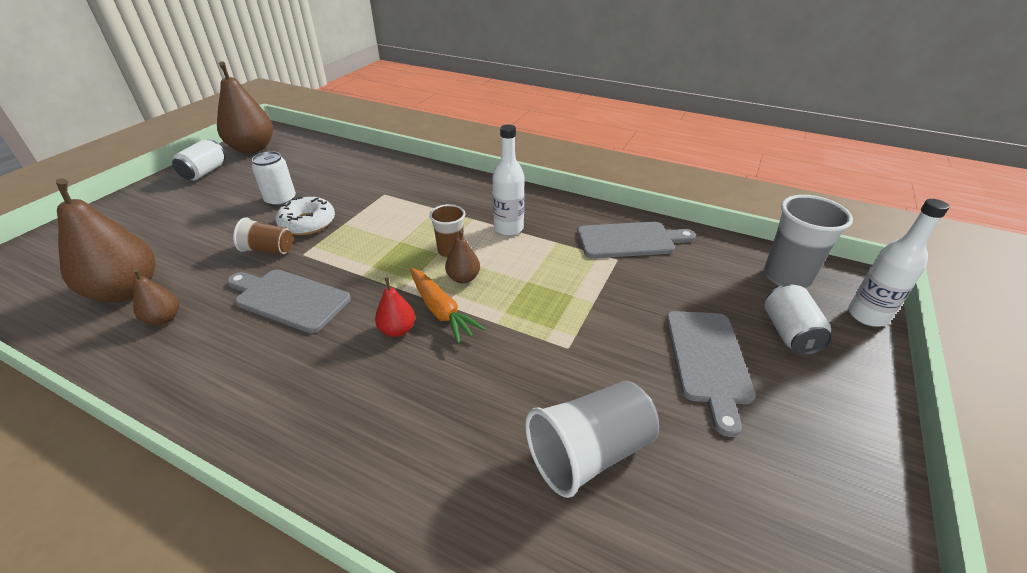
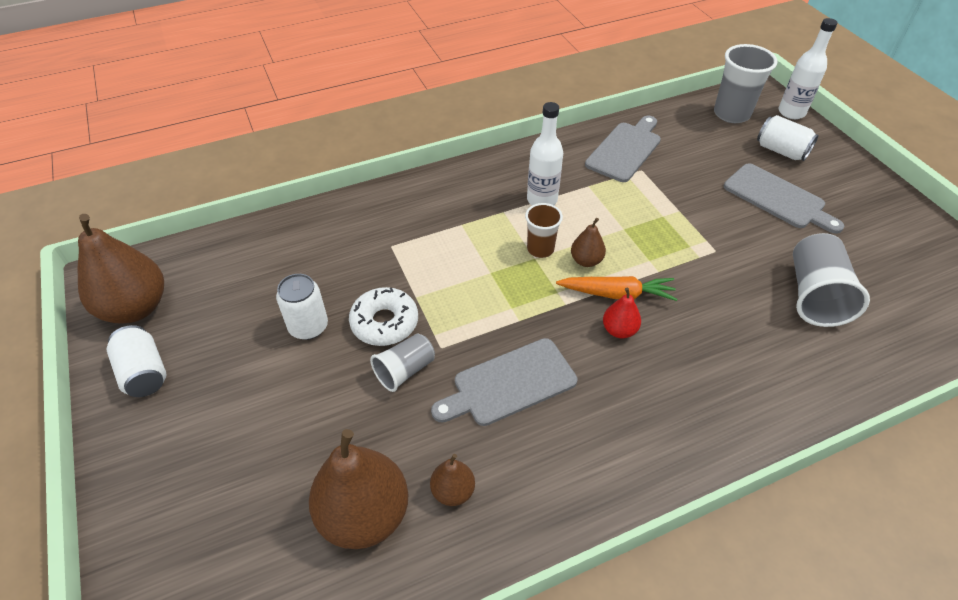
camera: 50 degrees left, 10 degrees up
(268, 250) = (405, 370): brown cup -> grey cup

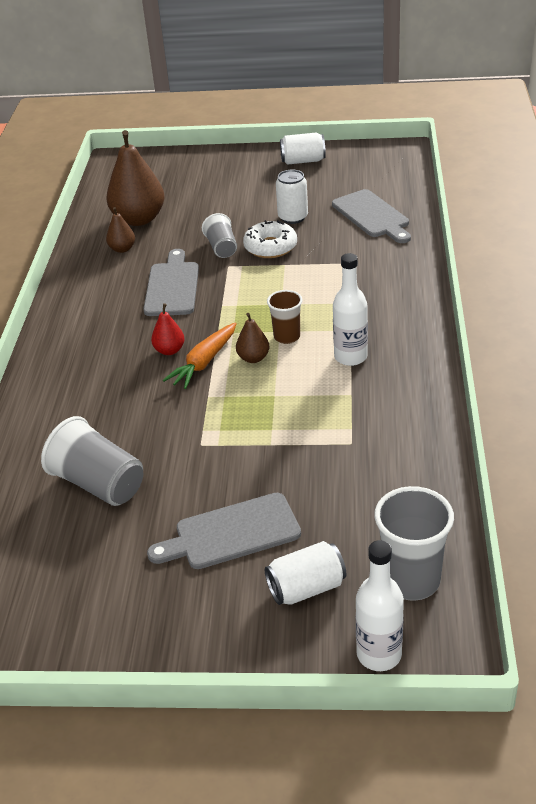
camera: 120 degrees right, 10 degrees down
(135, 308) = (363, 159): brown pear -> none
(625, 150) = (393, 444): grey cutting board -> grey cutting board (372, 216)

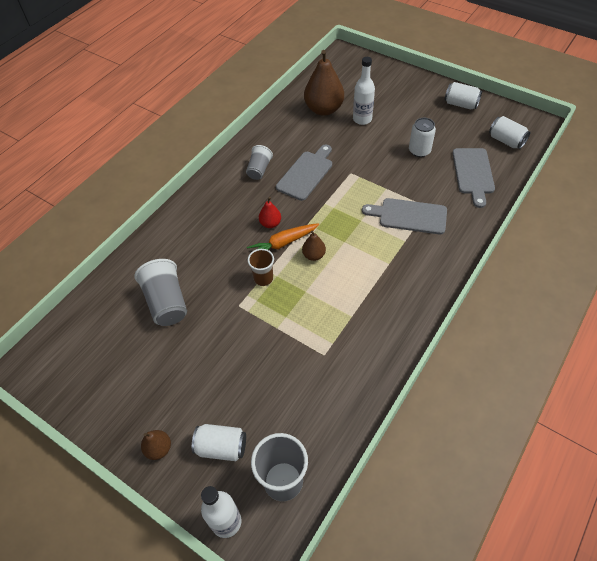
camera: 30 degrees right, 15 degrees up
(122, 249) = (298, 129): brown pear -> brown pear (158, 449)
(222, 248) = (357, 156): grey cup -> grey cup (259, 170)
(231, 533) = (210, 381): grey cutting board -> grey cutting board (409, 216)
(270, 247) = (387, 169): white donut -> none
(287, 337) = (345, 249): brown cup -> brown cup (263, 278)
(350, 357) = (373, 286): white bottle -> white bottle (362, 119)
(382, 176) = (506, 141): none -> white can

